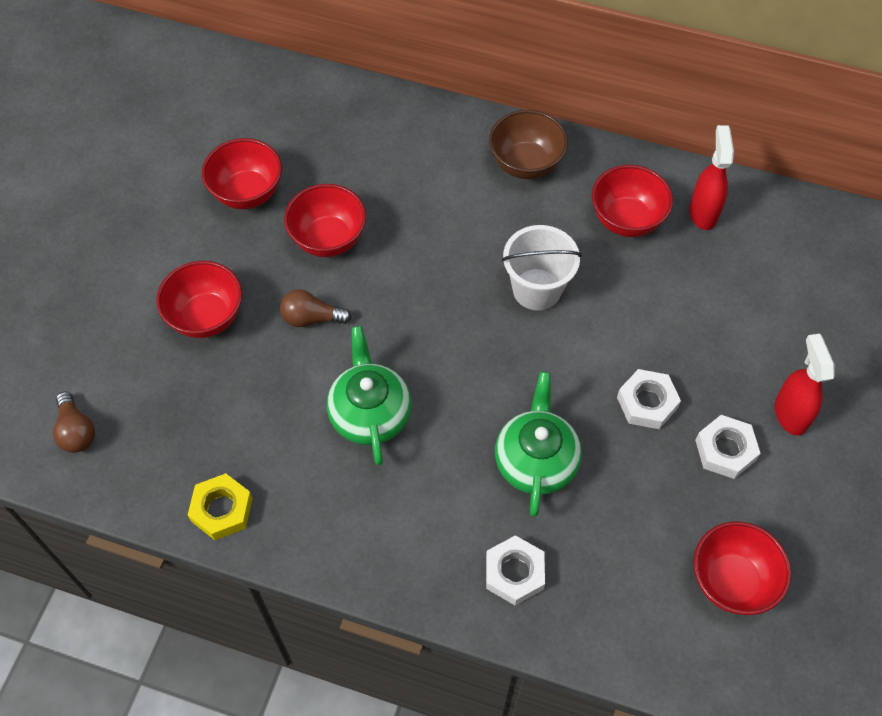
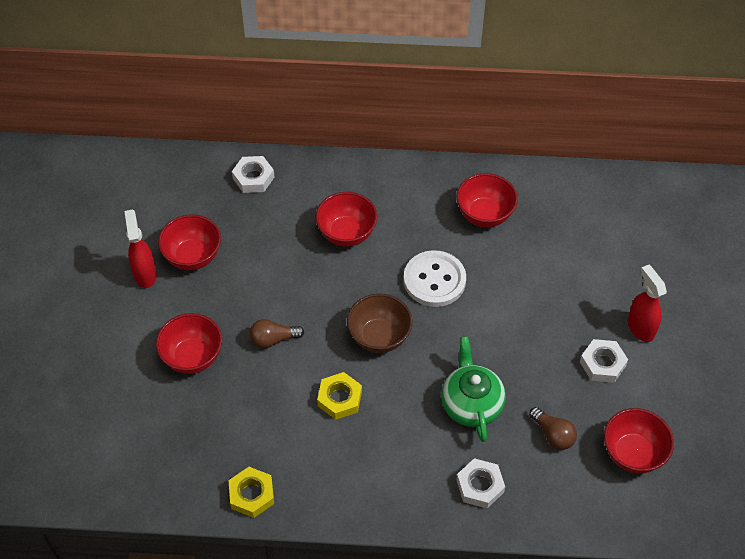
camera: 15 degrees left, 5 degrees down
(76, 431) = (120, 465): brown light bulb -> brown light bulb (553, 434)
(328, 239) = (267, 278): red bowl -> red bowl (347, 233)
(370, 413) = (339, 398): green teapot -> yellow nut
(526, 164) = (398, 189): brown bowl -> brown bowl (379, 337)
(537, 289) = (434, 280): white bucket -> white button
(647, 403) = (538, 343): white nut -> white nut (253, 178)
(703, 212) = (538, 197): red spray bottle -> red spray bottle (145, 274)

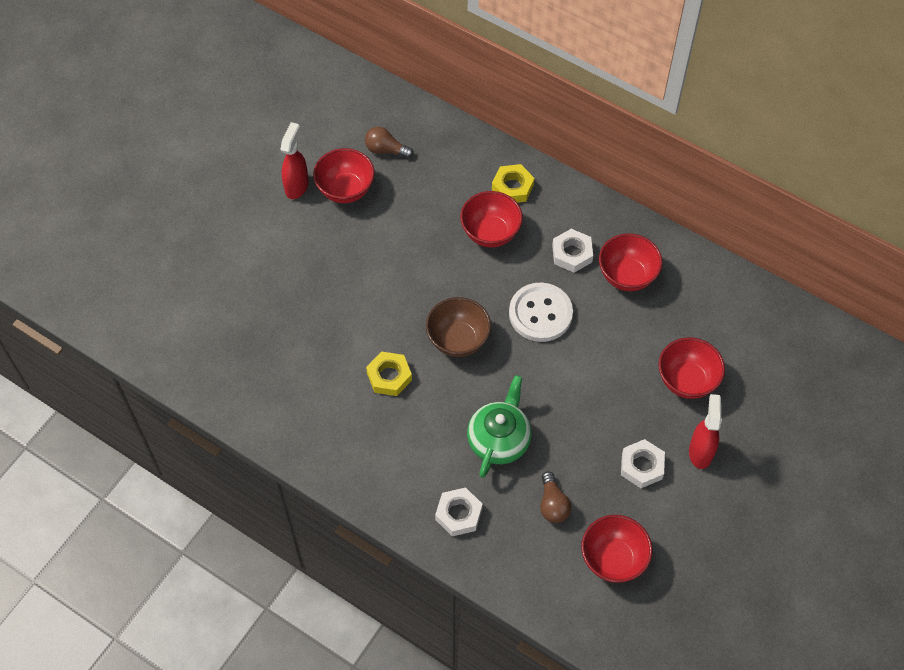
camera: 30 degrees right, 5 degrees up
(192, 357) = (291, 278): red bowl -> red bowl (686, 380)
(252, 495) = (266, 419): yellow nut -> yellow nut (512, 187)
(253, 178) = (441, 143): white nut -> white nut (572, 254)
(273, 339) = (366, 296): brown light bulb -> brown light bulb (386, 150)

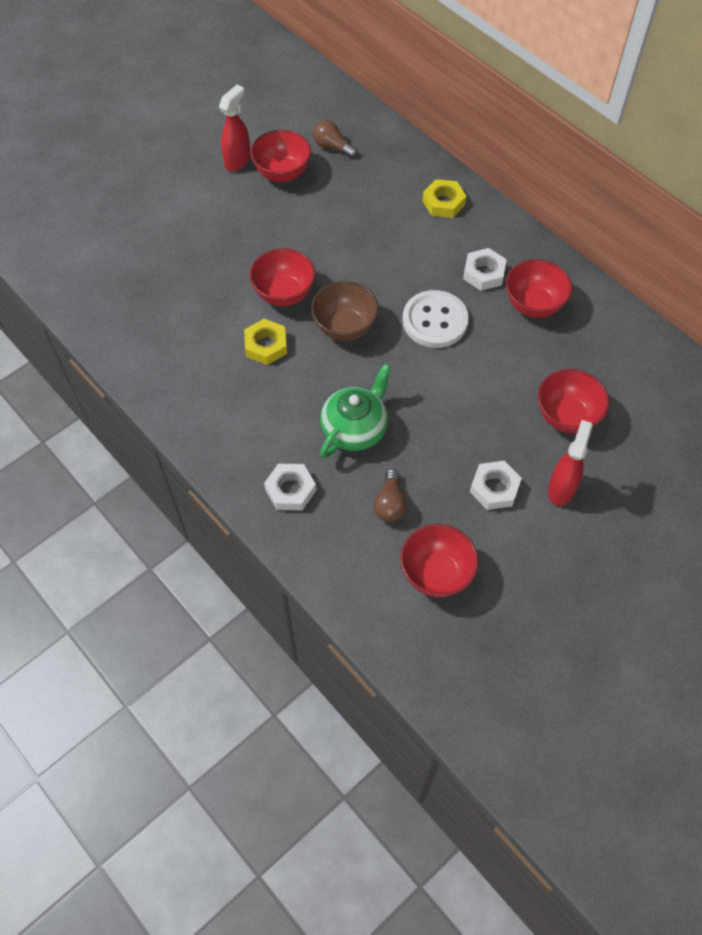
camera: 15 degrees right, 0 degrees up
(490, 233) = (408, 238): red bowl -> red bowl (284, 294)

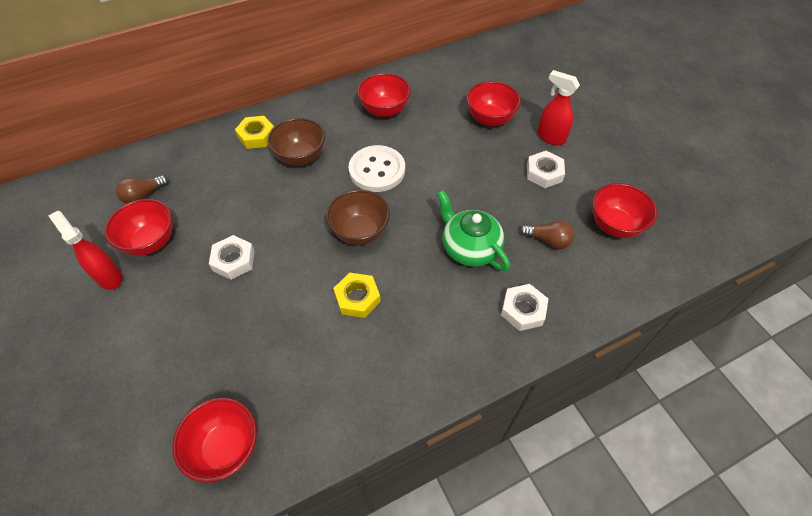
camera: 75 degrees left, 5 degrees down
(284, 294) = (302, 271): red bowl -> red bowl (226, 448)
(427, 249) = (300, 157): none -> brown bowl
(483, 273) = (342, 130): white nut -> white nut (233, 260)

